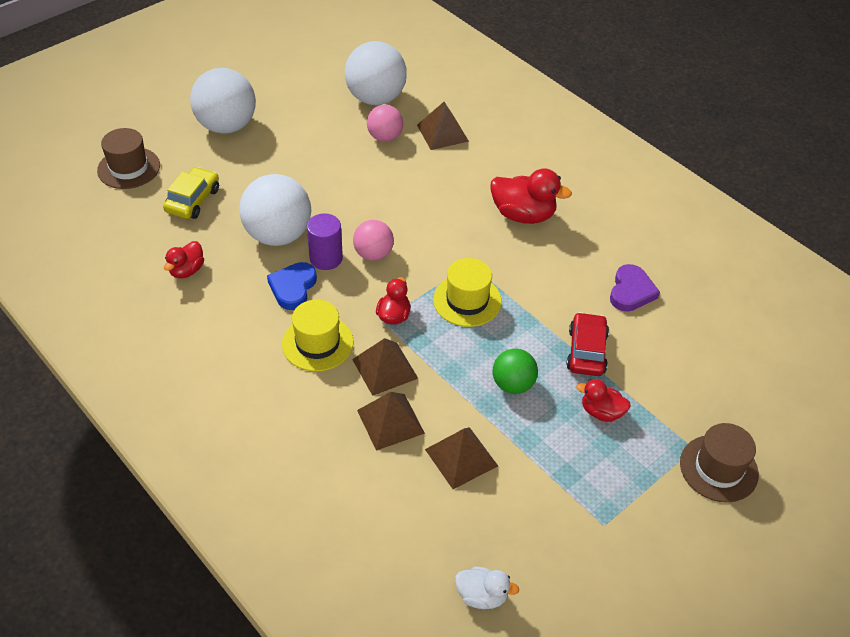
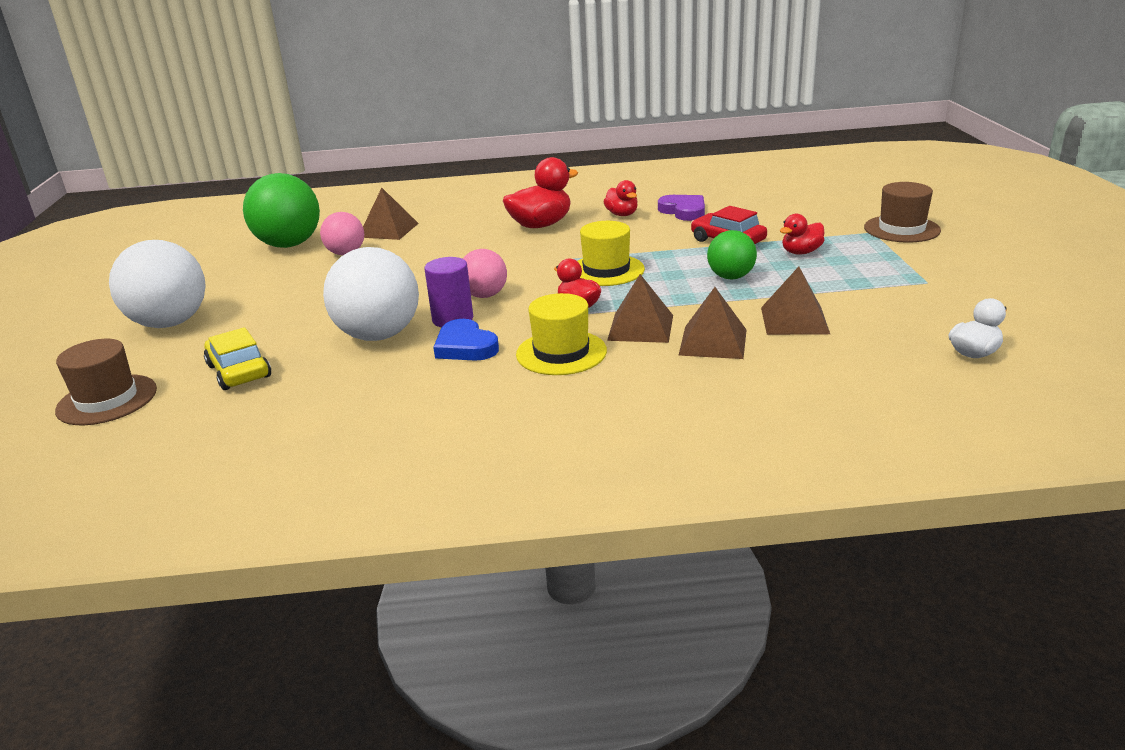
camera: 50 degrees left, 20 degrees down
(187, 270) = (339, 403): red duck -> red duck (622, 214)
(376, 98) = (289, 245): white ball -> green ball

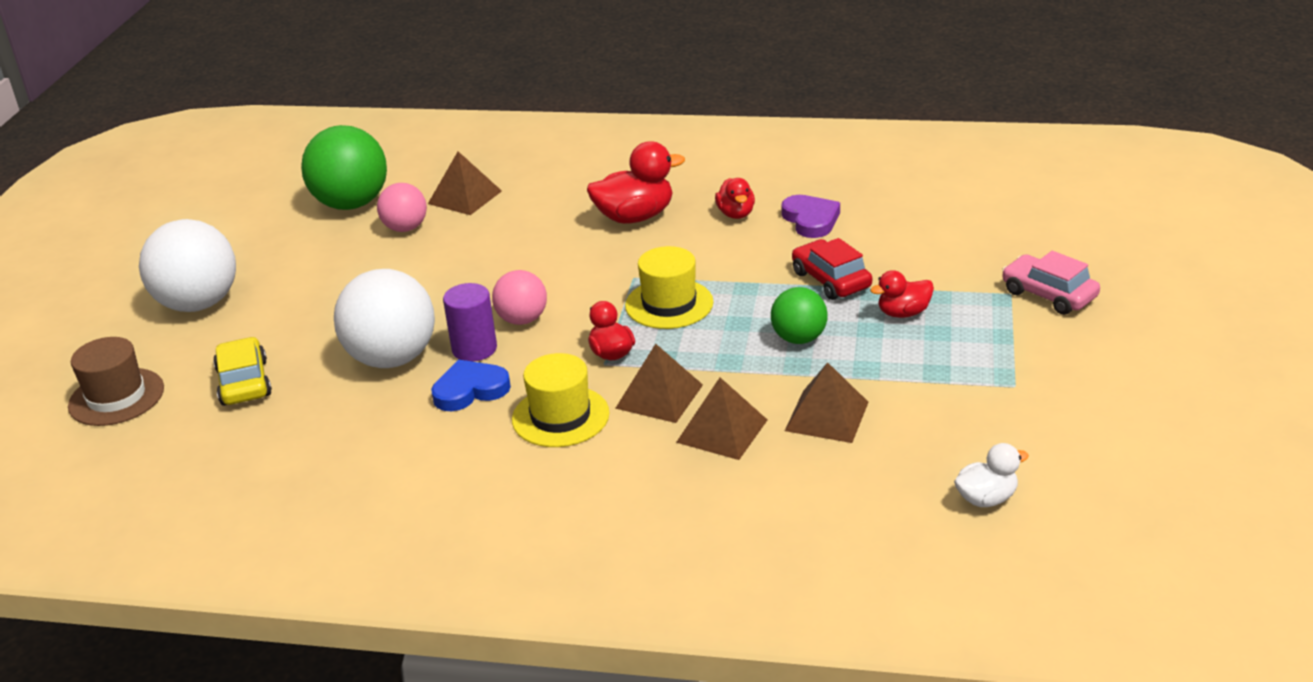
camera: 15 degrees right, 5 degrees up
(465, 346) = (470, 390): blue heart -> blue heart turned 90 degrees clockwise
(901, 229) = (1048, 294): brown hat -> pink car

